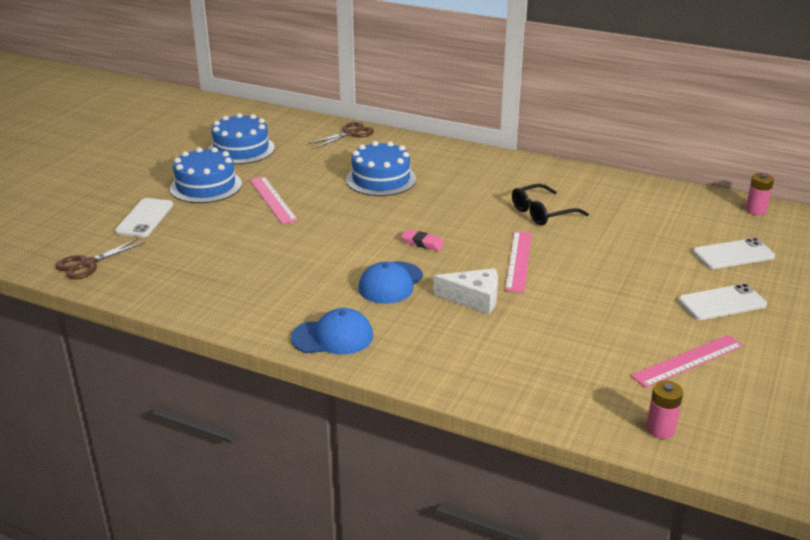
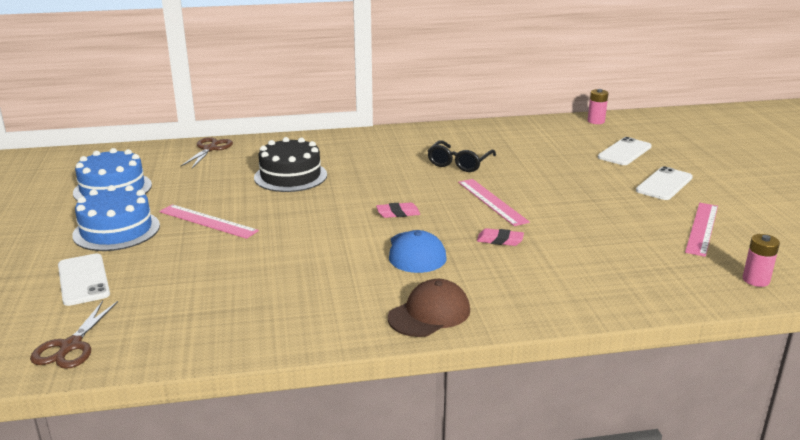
camera: 35 degrees left, 5 degrees down
(333, 337) = (429, 313): blue cap -> brown cap
(381, 179) = (290, 176): blue cake -> black cake
(474, 299) = (500, 240): white cheese -> pink eraser

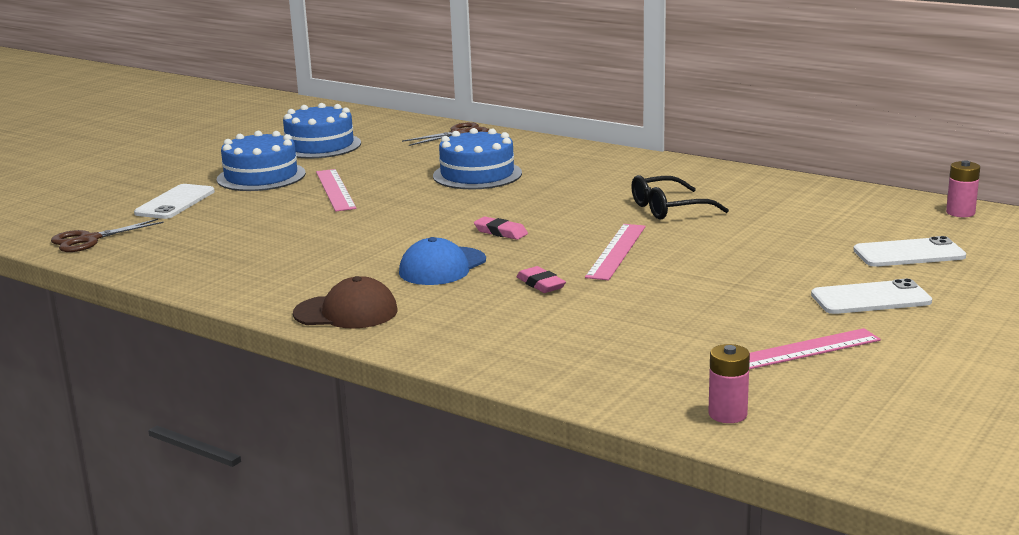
camera: 45 degrees right, 5 degrees down
(290, 176) = (477, 174): black cake -> blue cake

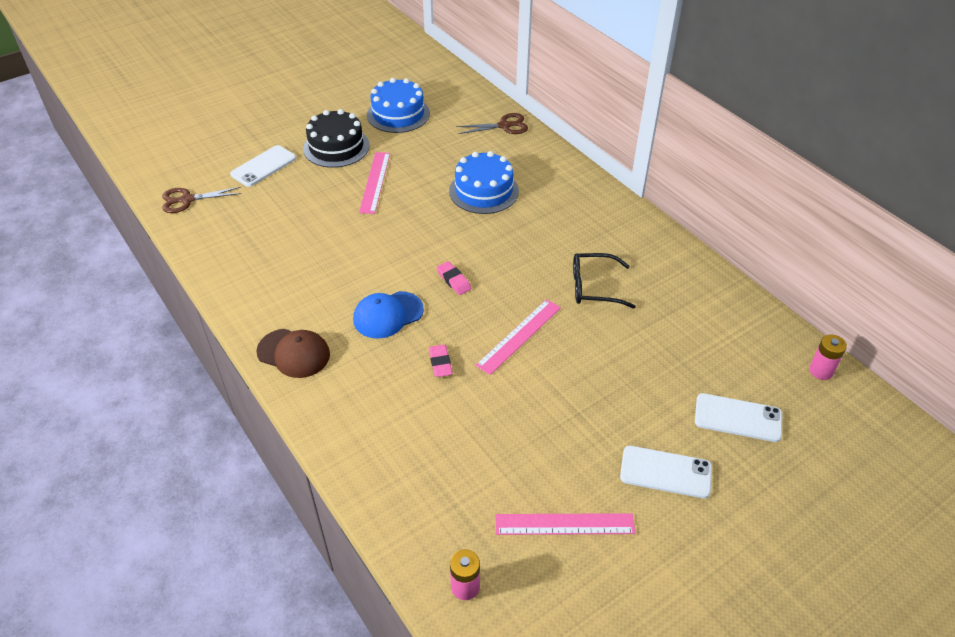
camera: 20 degrees right, 25 degrees up
(261, 176) = (336, 147): blue cake -> black cake

